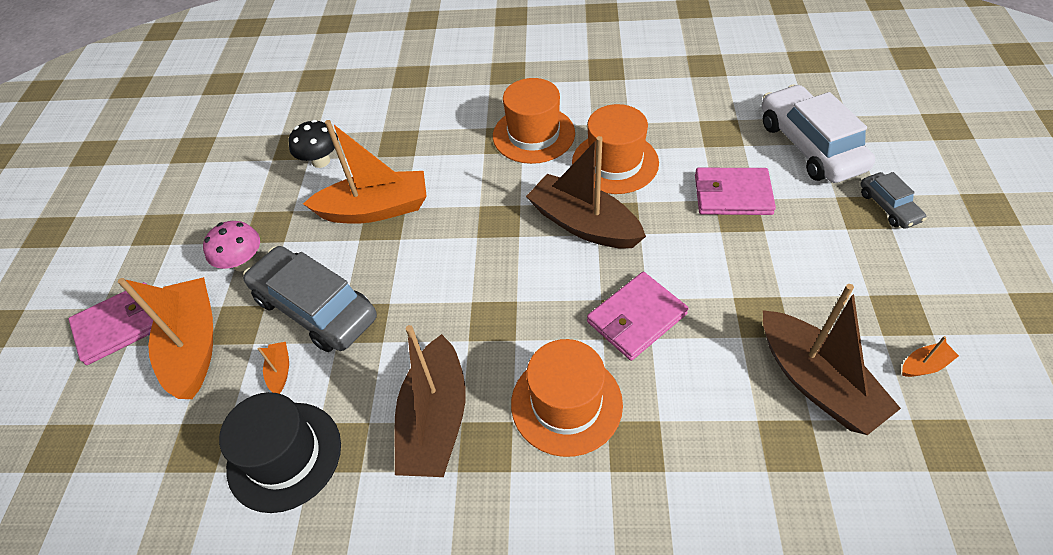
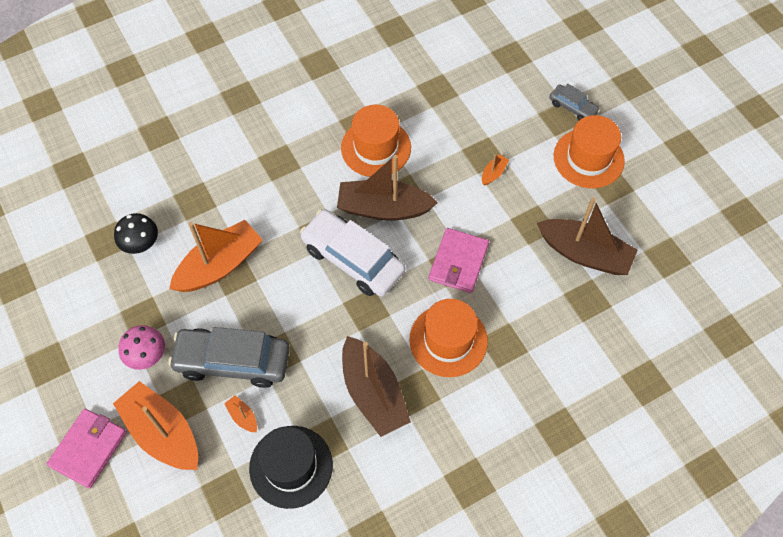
camera: 35 degrees left, 10 degrees up
(533, 134) = (300, 148): orange hat -> orange hat (588, 158)
(732, 195) = (471, 140): pink wallet -> none
(810, 145) = (502, 77): white car -> white car (353, 259)
(924, 365) = (637, 213): orange boat -> orange boat (493, 173)

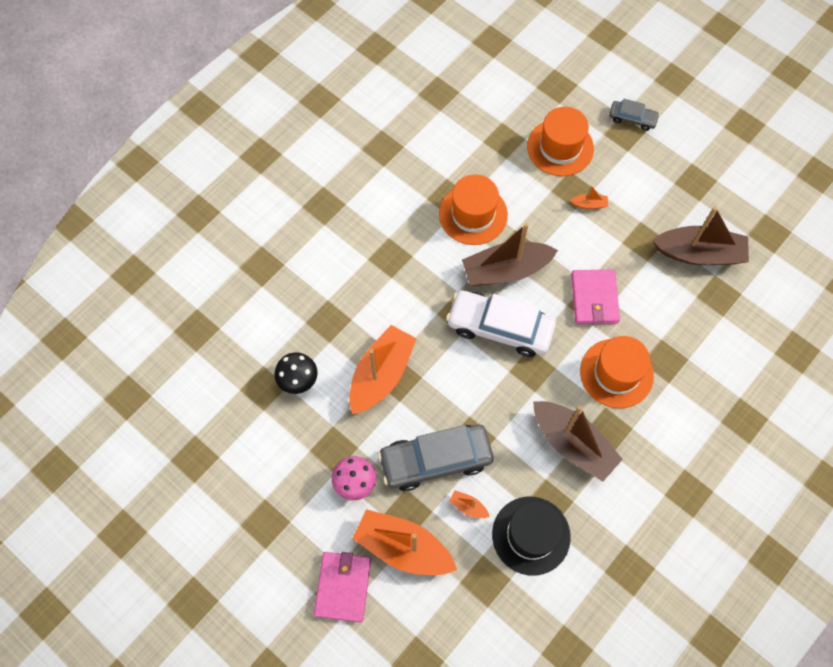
camera: 20 degrees left, 5 degrees up
(493, 173) = (589, 204): orange boat -> orange boat turned 75 degrees clockwise
(588, 158) = (666, 163): orange hat -> orange hat (560, 147)

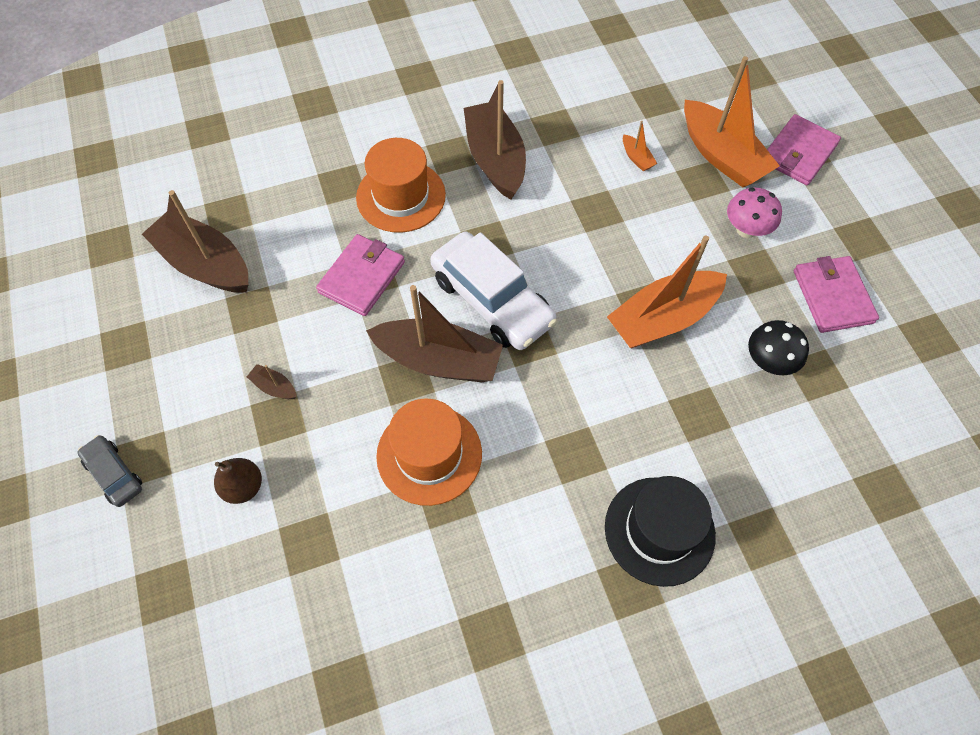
camera: 150 degrees left, 5 degrees down
(272, 456) = (832, 296): none -> pink wallet
(435, 460) = (647, 210): grey car -> none
(531, 535) = (589, 111): black hat -> black hat (659, 530)
(560, 147) = (243, 487): orange hat -> brown pear
(589, 204) = (274, 387): orange boat -> brown boat

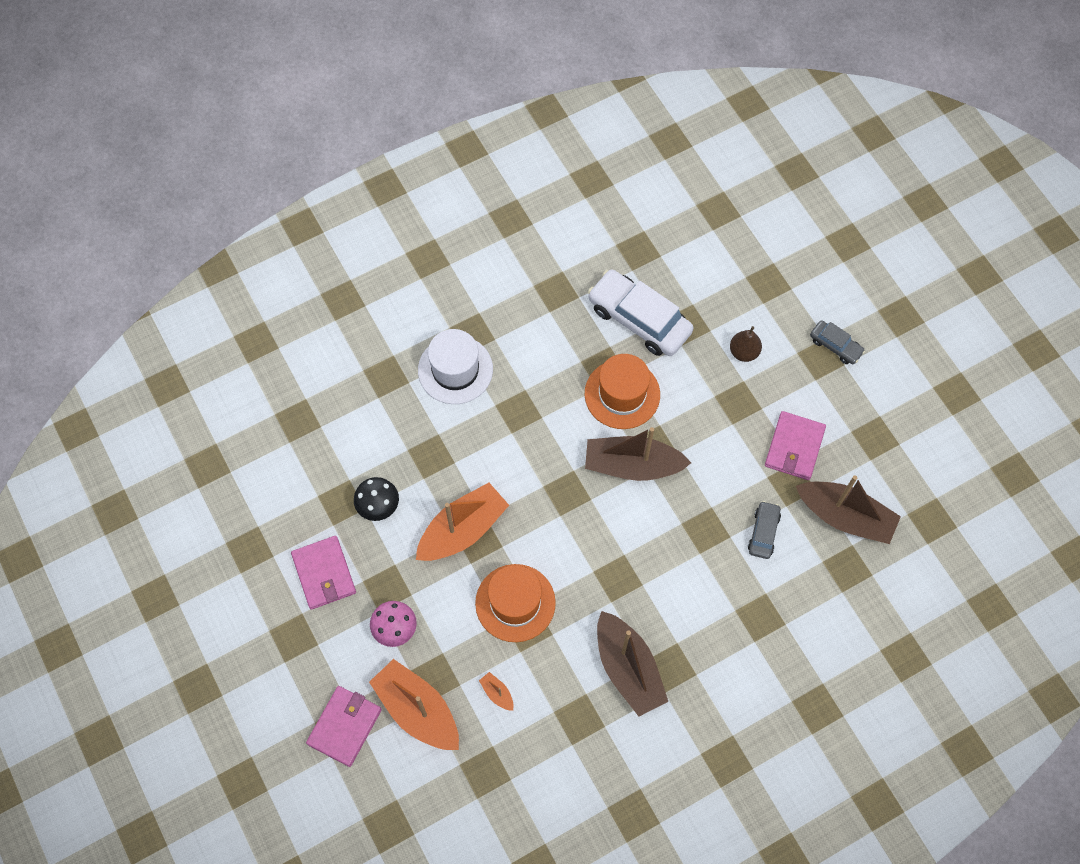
camera: 170 degrees right, 5 degrees up
(274, 387) = (749, 424): brown boat -> none
(305, 262) = (763, 532): none -> grey car
(362, 277) = (713, 526): pink wallet -> pink wallet (794, 447)
(401, 196) = (703, 612): orange hat -> orange hat (515, 603)
(492, 300) = (602, 523): white car -> white car (639, 319)
(659, 530) = (455, 370): black hat -> white hat

